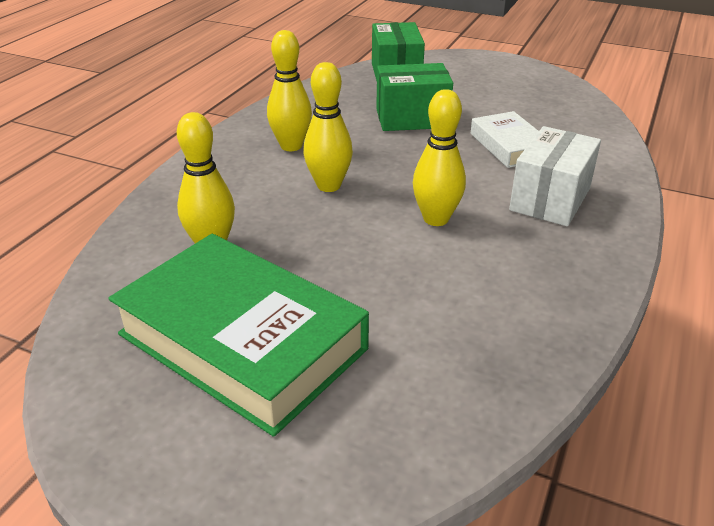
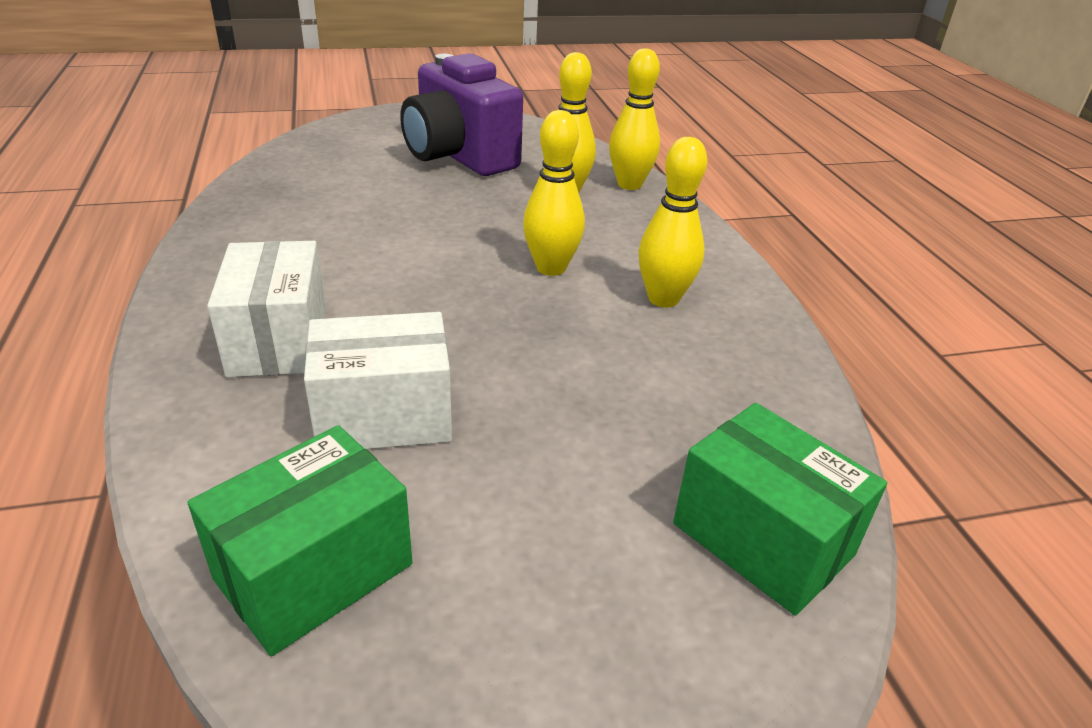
camera: 140 degrees right, 0 degrees up
(242, 341) = (459, 157): green book -> purple camera
(412, 118) = (584, 413): green box -> green box (314, 571)
(436, 219) = (401, 272): yellow bowling pin -> yellow bowling pin (629, 184)
(509, 146) = (384, 416): white book -> white box

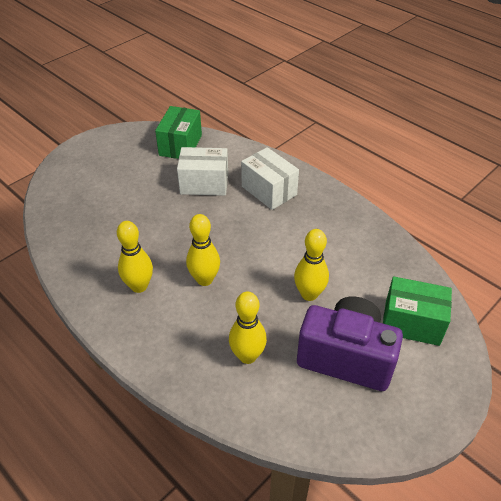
camera: 150 degrees right, 10 degrees up
(384, 416) = (204, 184): white box -> white box turned 45 degrees clockwise
(629, 184) = (215, 391): yellow bowling pin -> yellow bowling pin (309, 294)
(762, 539) = (66, 200): green box -> green box (412, 323)

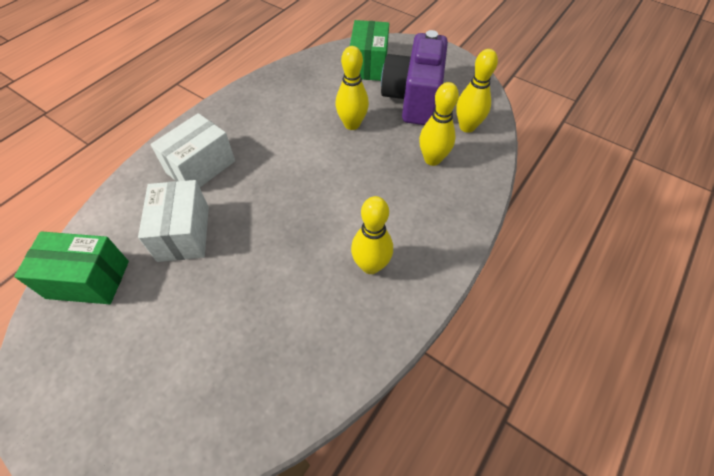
camera: 100 degrees left, 10 degrees up
(204, 279) = (349, 205): yellow bowling pin -> yellow bowling pin (467, 127)

